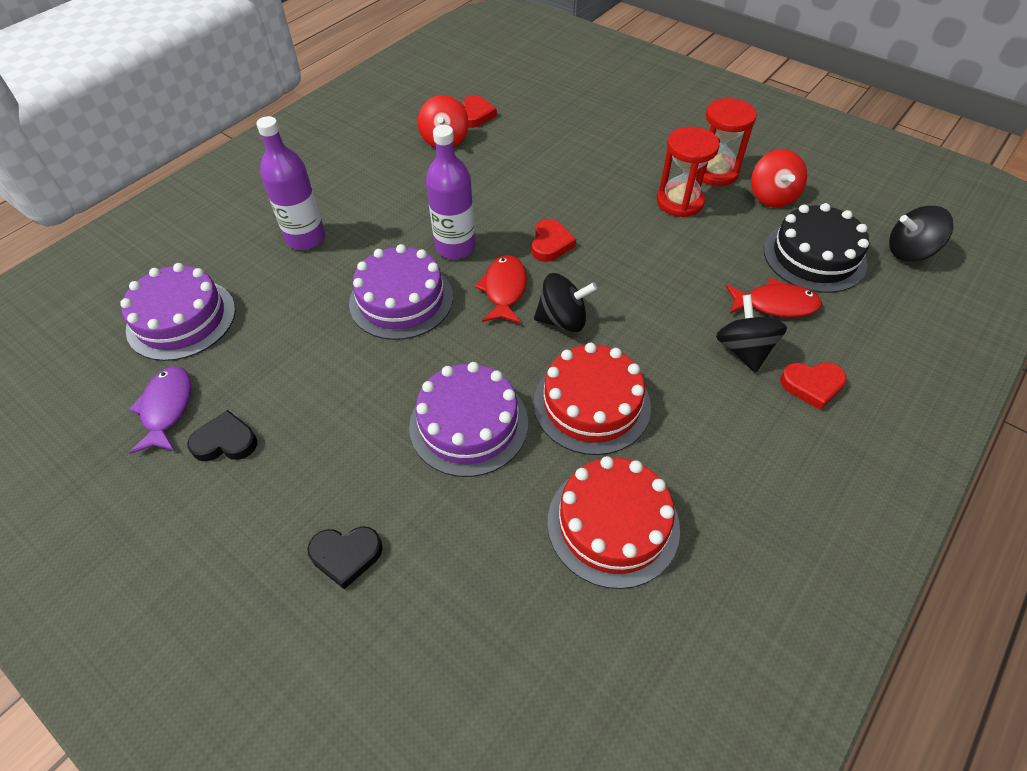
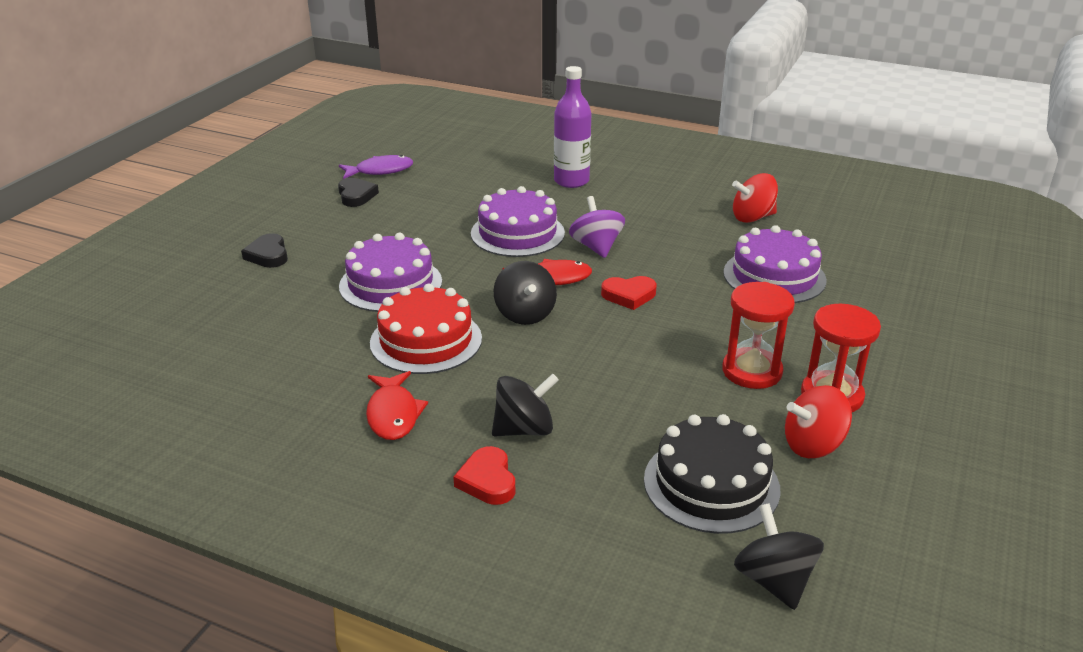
camera: 75 degrees right, 20 degrees down
(181, 319) = (462, 156): purple cake -> purple cake (774, 276)
(455, 247) = (596, 247): purple bottle -> purple spinning top
(476, 115) = (810, 227): red heart -> none
(613, 524) = (301, 363): red cake -> none
(775, 304) = (606, 451): red fish -> red fish (393, 414)

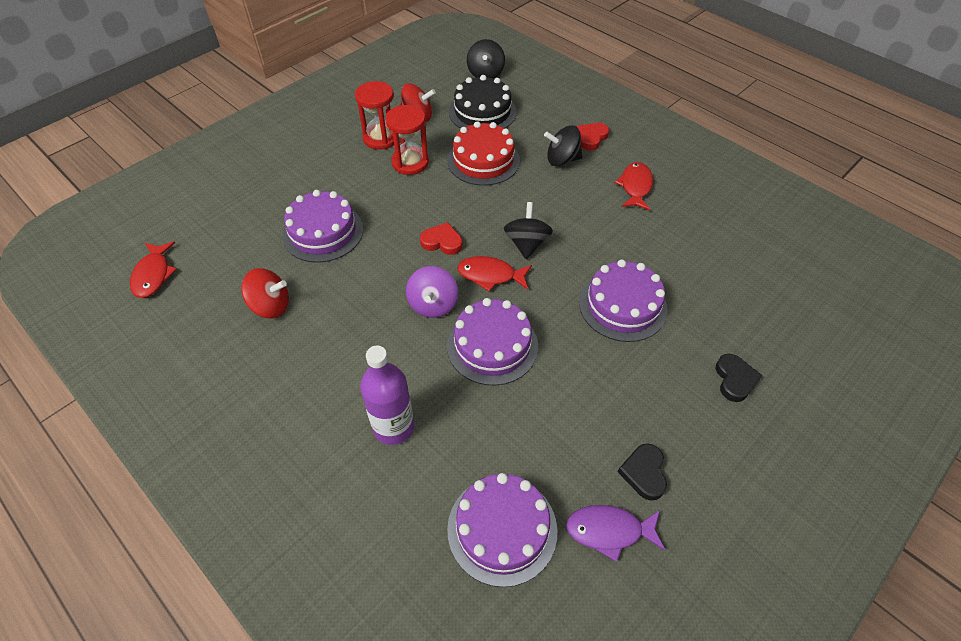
camera: 160 degrees left, 20 degrees up
(426, 340) = (605, 238): red cake -> red cake (483, 160)
(459, 160) = (502, 529): none -> purple cake
(487, 480) = (591, 138): red heart -> red heart turned 150 degrees counterclockwise
(892, 214) = (153, 275): none -> red fish

